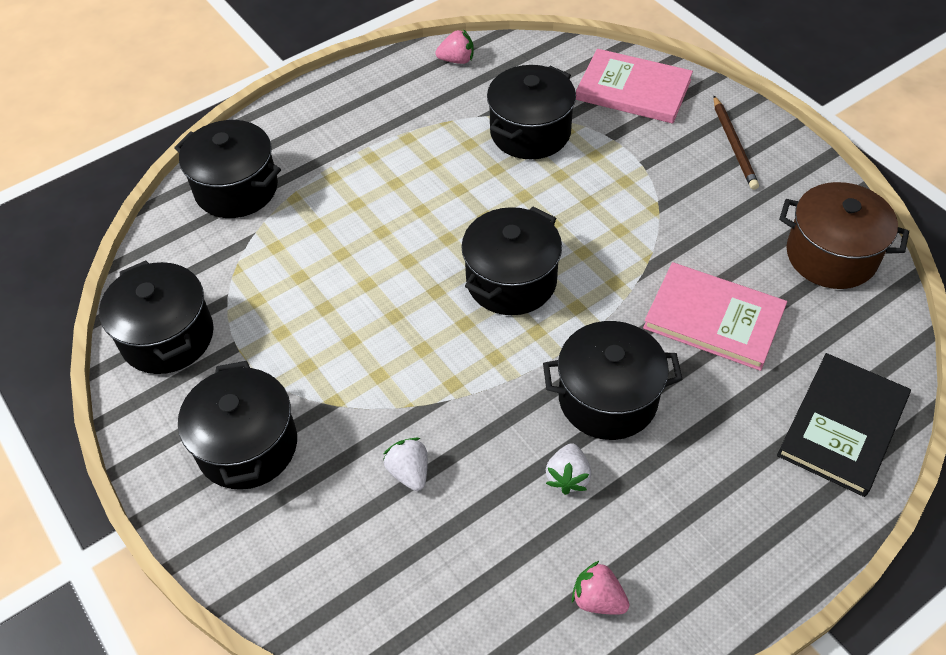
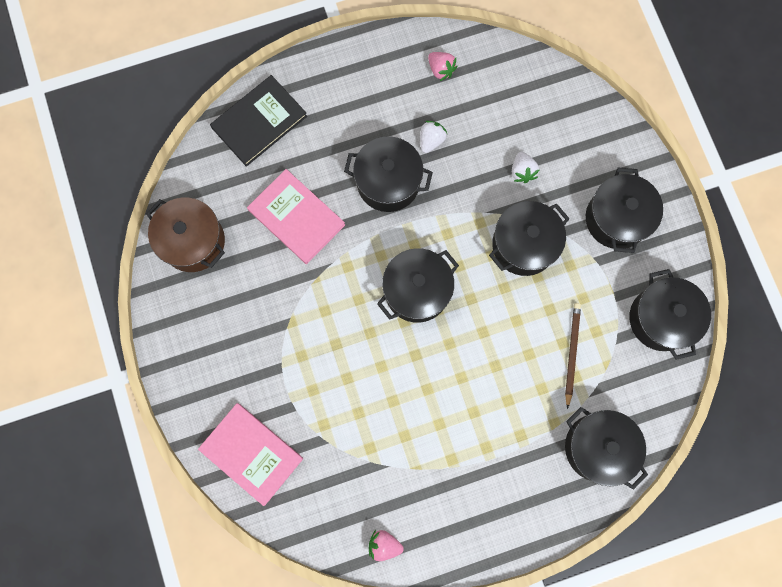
camera: 165 degrees left, 25 degrees up
(530, 132) = (353, 432): black pot -> black pot (523, 245)
(734, 145) = (203, 364): brown pencil -> brown pencil (571, 353)

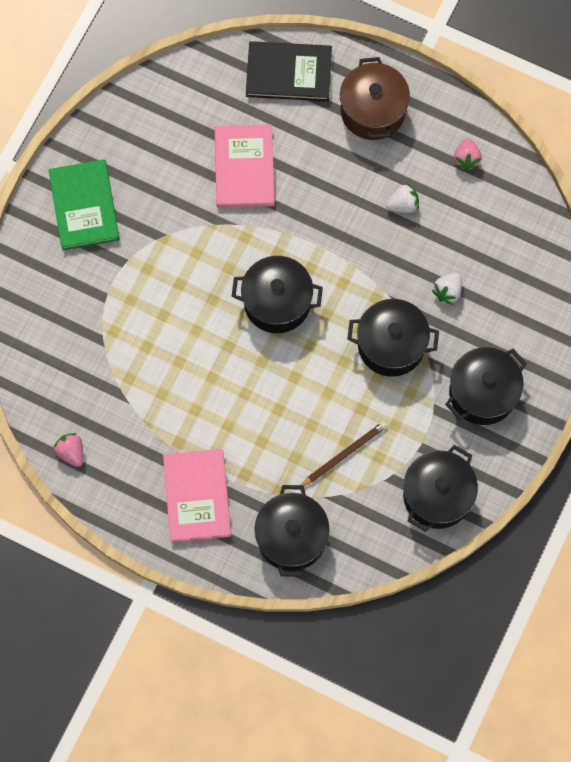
camera: 45 degrees right, 5 degrees down
(193, 241) = (153, 115): brown pot -> brown pot (373, 111)
(210, 354) = (84, 206): none -> green book
(251, 453) = (44, 302): pink book -> pink book (197, 496)
(388, 182) = (338, 205): black pot -> none

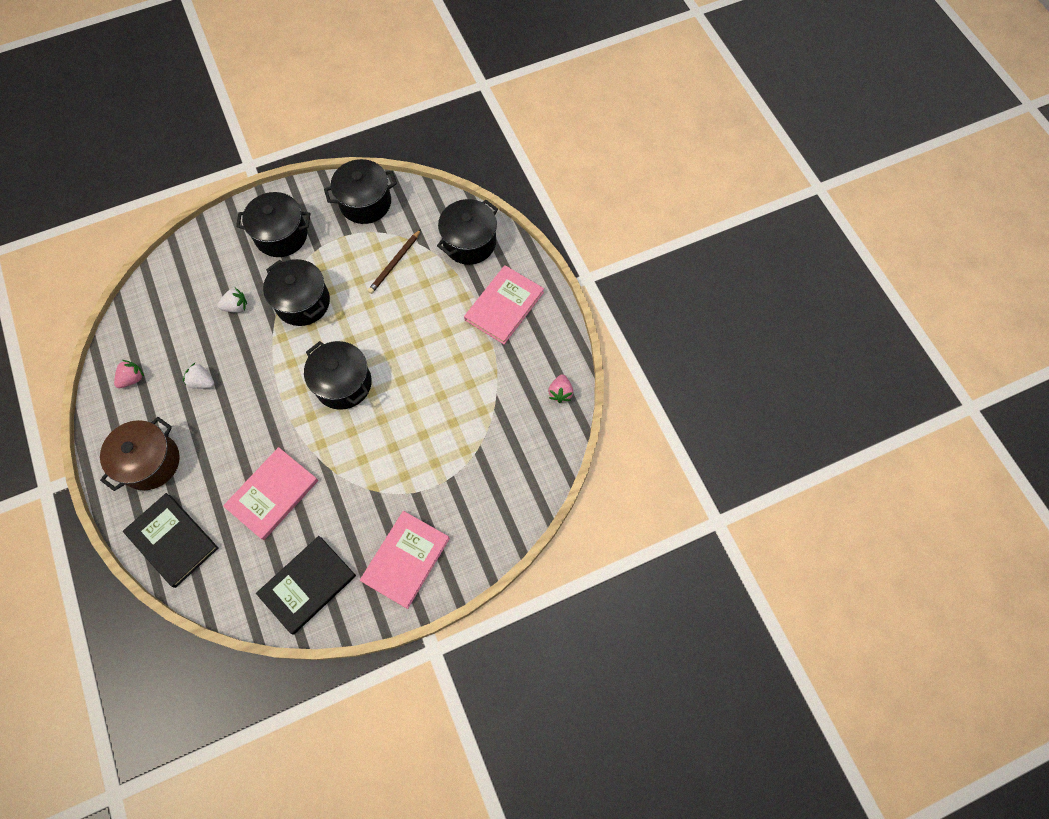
camera: 140 degrees left, 5 degrees down
(84, 206) = (406, 559): green book -> pink book
(146, 127) = (307, 585): none -> black book
(344, 454) = (395, 263): brown pencil -> brown pencil turned 60 degrees counterclockwise

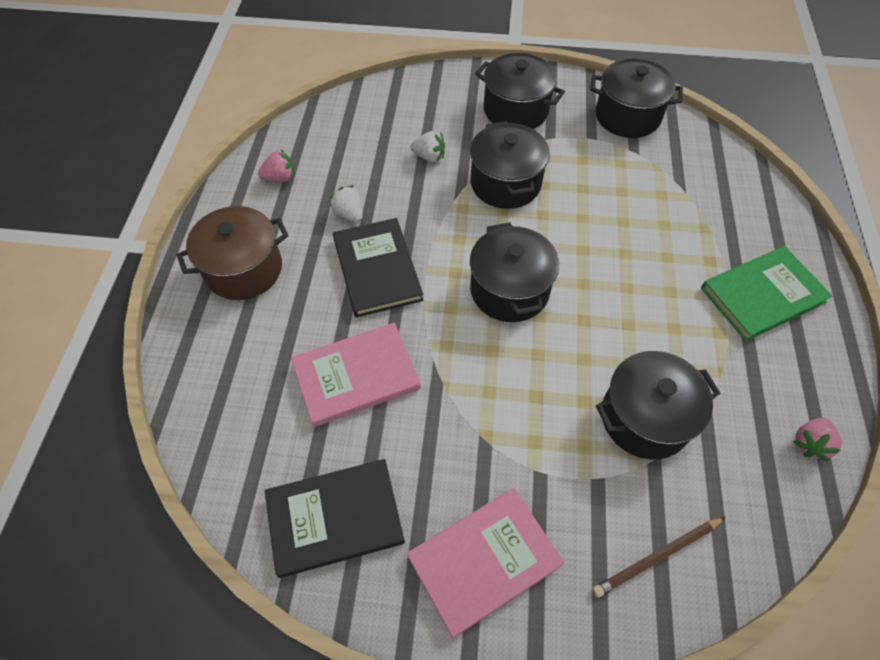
camera: 30 degrees right, 10 degrees down
(172, 540) = (211, 368): black book -> black book (377, 269)
(395, 263) = (635, 189): brown pencil -> brown pencil (657, 557)
(469, 242) = (741, 205): black pot -> black pot (645, 418)
(504, 306) = (762, 295): pink book -> green book

